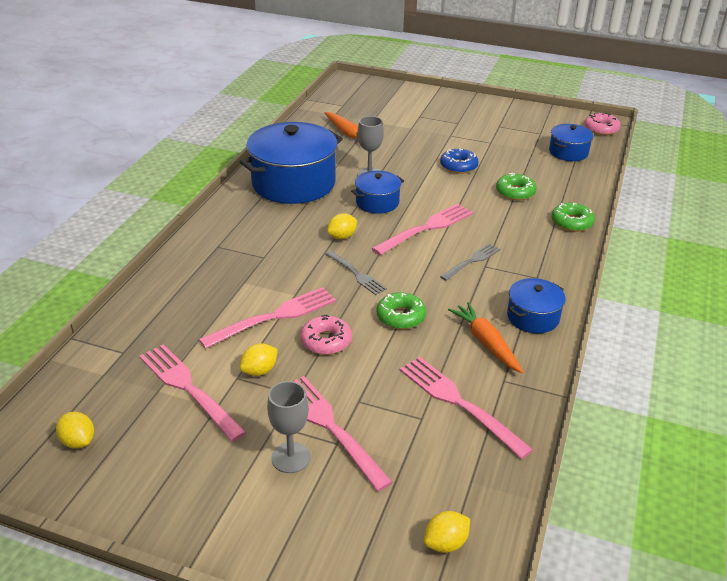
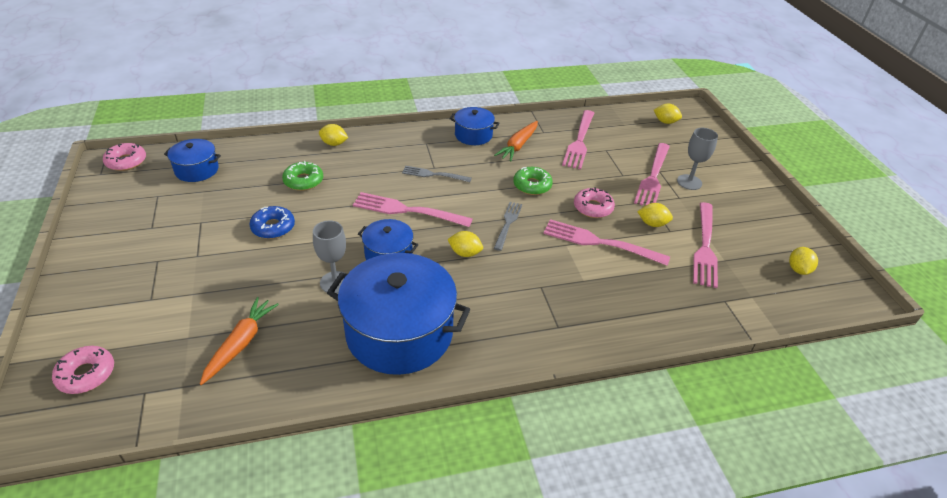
camera: 125 degrees left, 5 degrees up
(374, 94) = (86, 374): none -> pink donut
(571, 222) = (334, 144): green donut -> yellow lemon

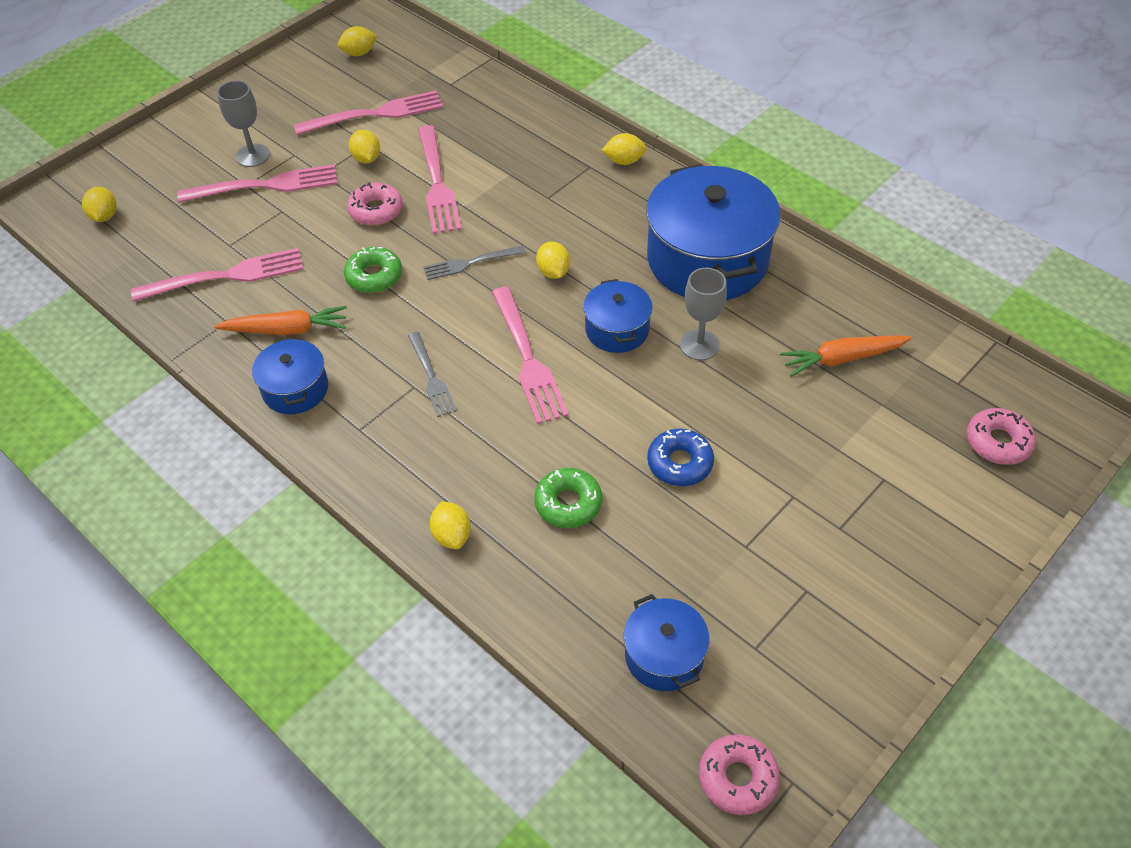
camera: 120 degrees left, 10 degrees up
(548, 350) = (624, 161): none -> yellow lemon

